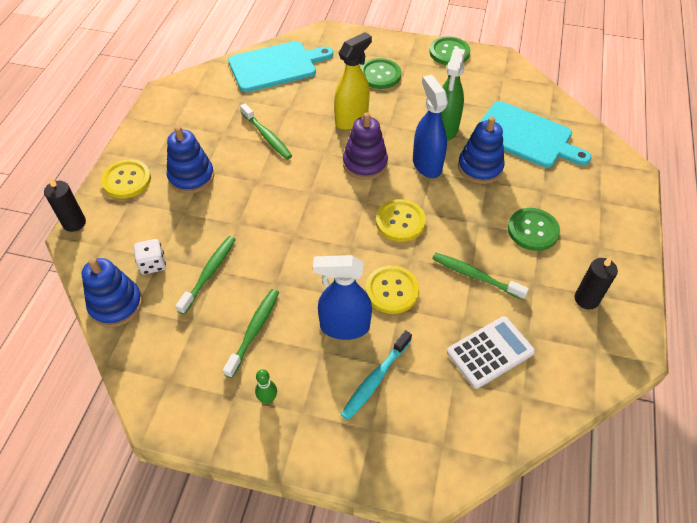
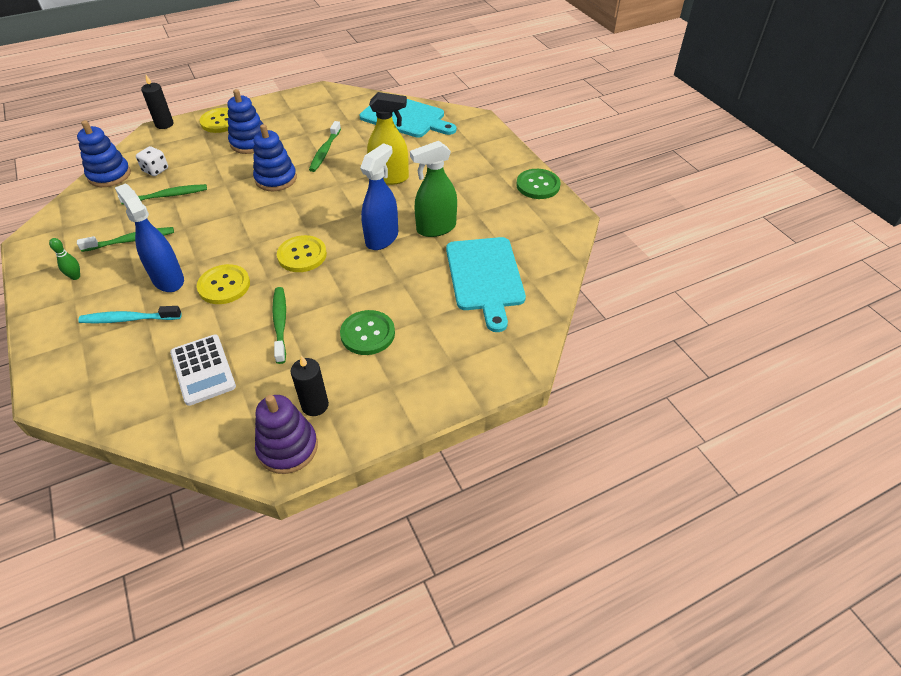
camera: 50 degrees right, 5 degrees down
(365, 163) = (347, 208): purple stacking toy -> purple stacking toy (288, 448)
(380, 75) = (459, 165): green button -> none
(480, 167) = (412, 268): blue stacking toy -> blue stacking toy (276, 179)
(490, 352) = (203, 370): white calculator -> white calculator turned 45 degrees clockwise

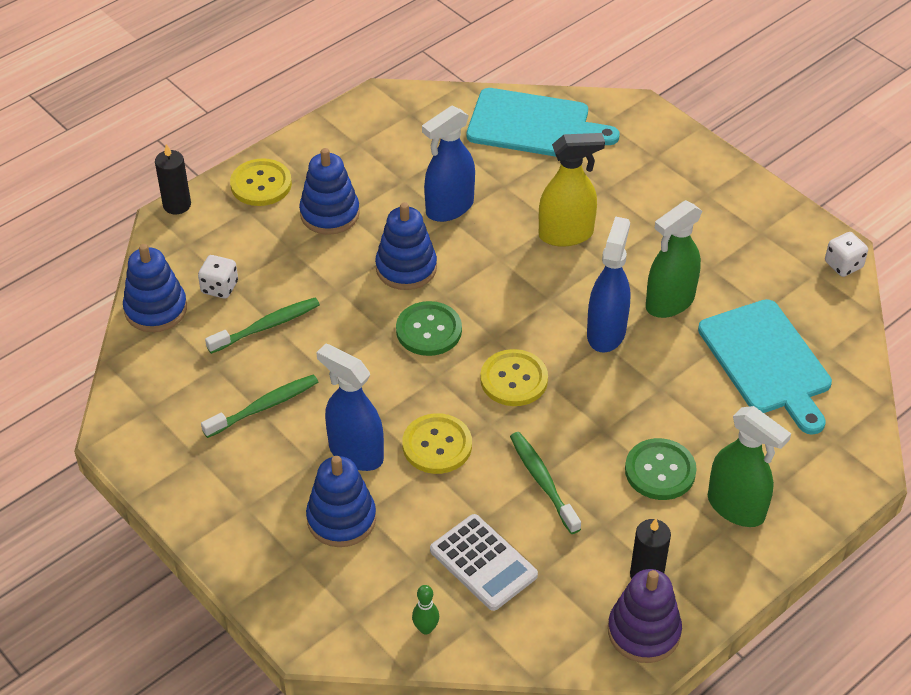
camera: 15 degrees left, 0 degrees up
(75, 277) = (225, 476): green bowling pin -> green bowling pin (426, 628)
(128, 319) = (341, 519): turquoise toothbrush -> blue stacking toy
(325, 151) = (449, 208): green toothbrush -> blue spray bottle
(410, 371) = (736, 507): none -> green spray bottle
(538, 185) = (773, 208): green button -> green button (429, 330)
(571, 227) = (843, 265): none -> white dice

